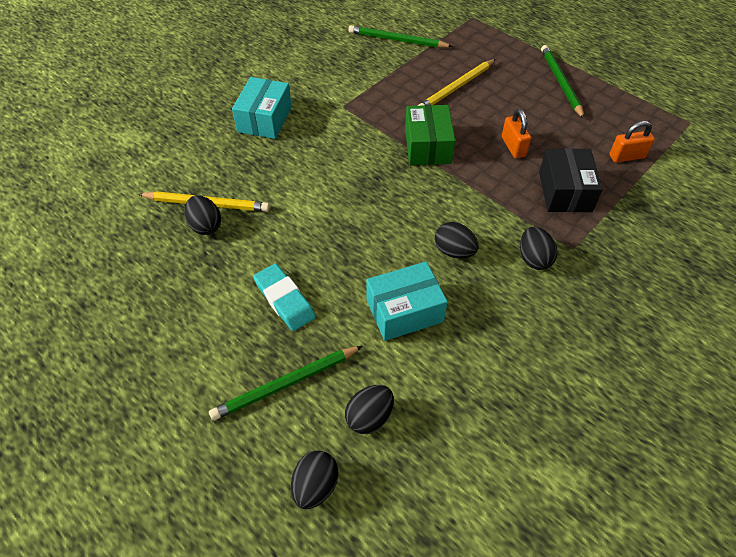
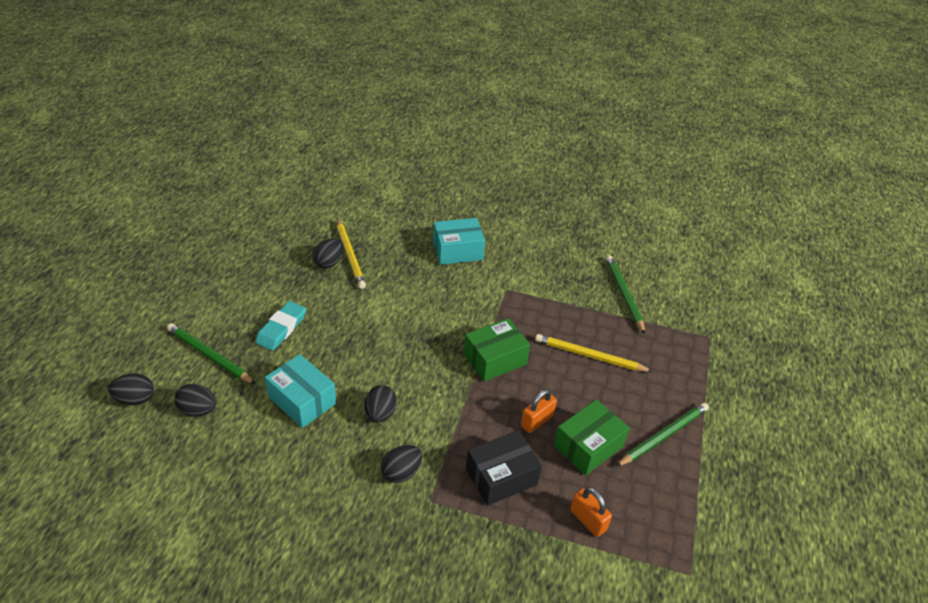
camera: 60 degrees right, 10 degrees down
(553, 127) = (588, 446): none -> green box

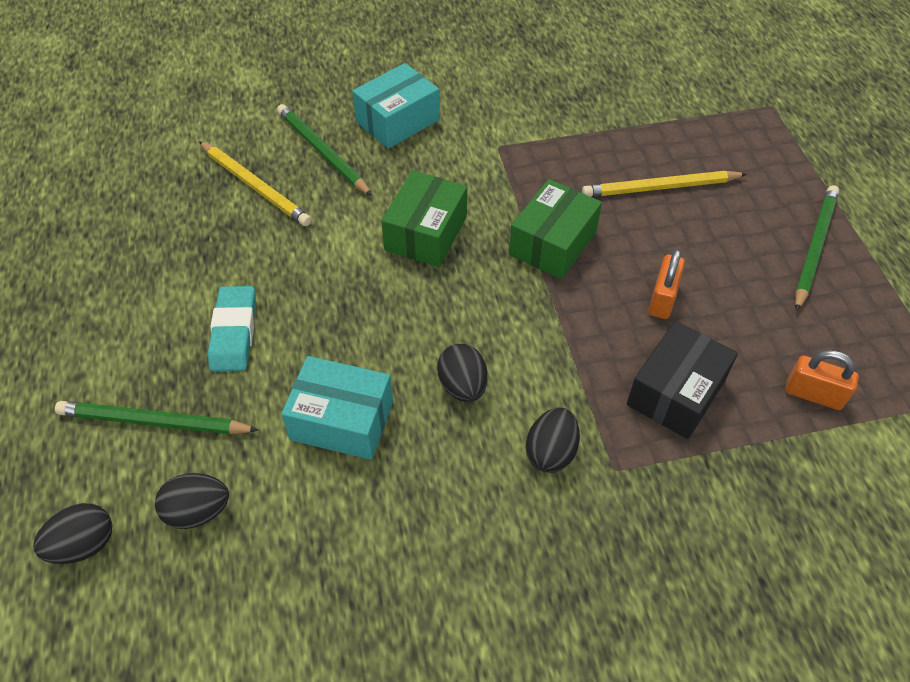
camera: 25 degrees left, 10 degrees up
(329, 263) = (233, 209): black egg -> none
(588, 446) = (744, 302): green box -> green box (426, 233)
(624, 294) = (641, 94): green pencil -> green pencil (322, 152)

